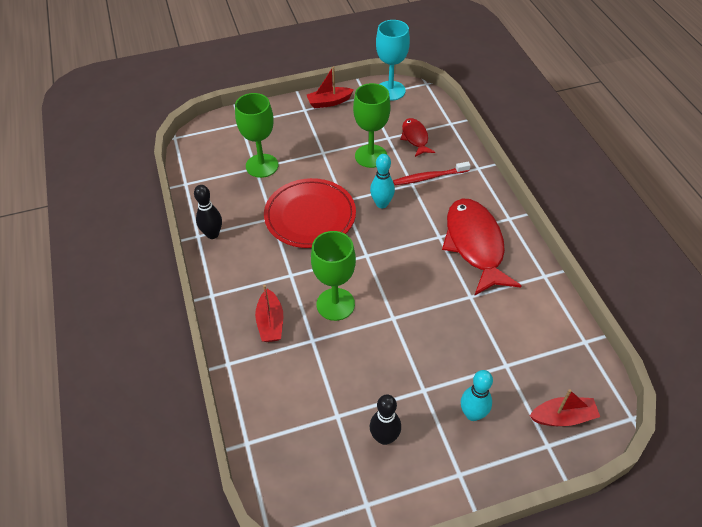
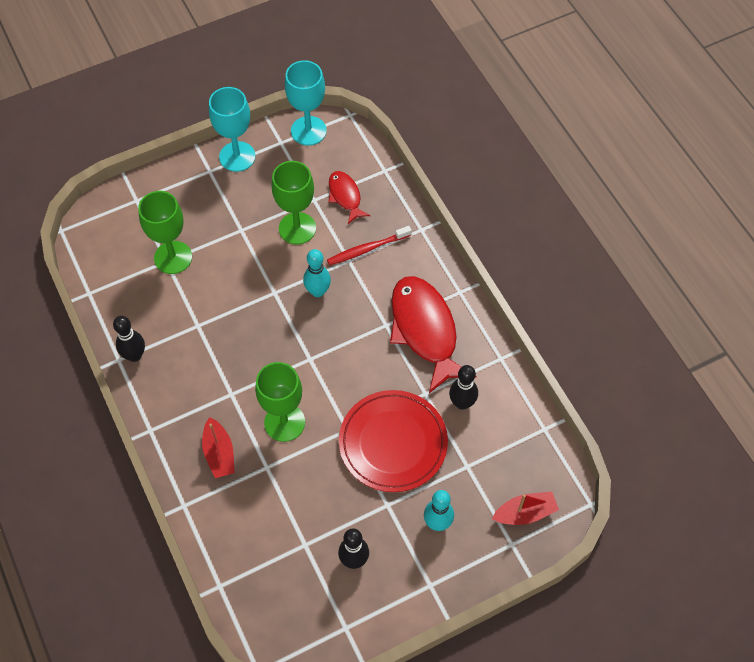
camera: 10 degrees left, 10 degrees up
(310, 216) = (240, 318): red plate -> red plate (393, 443)
(329, 102) = (237, 156): red boat -> turquoise goblet
(505, 309) = (462, 403): none -> black bowling pin

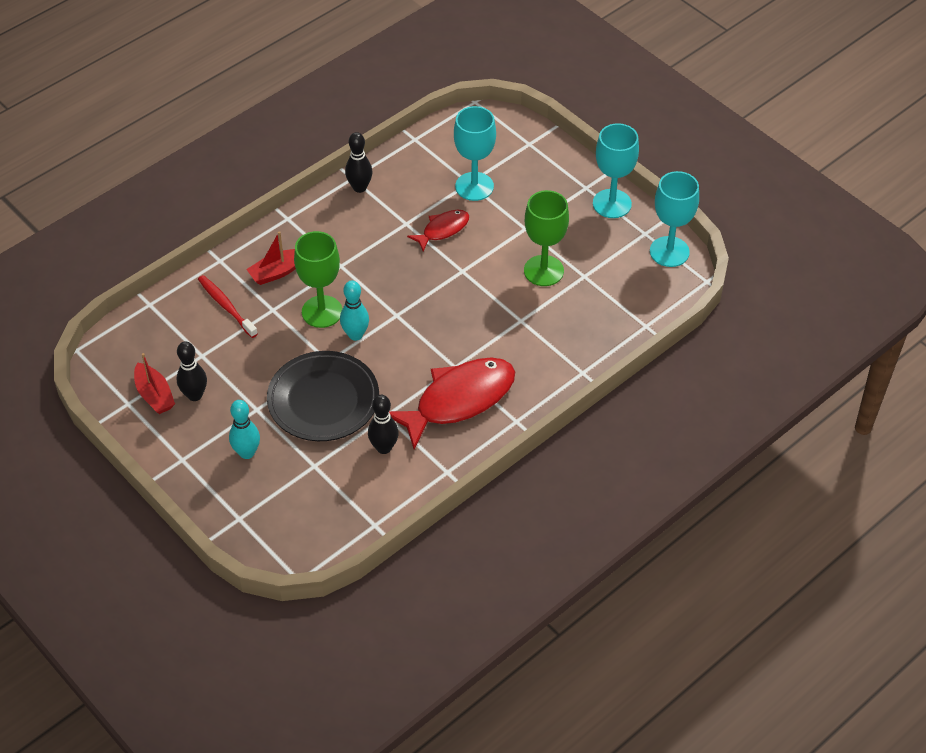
camera: 75 degrees right, 10 degrees down
(173, 257) = (474, 186): green goblet -> turquoise goblet
(318, 291) = (475, 304): turquoise bowling pin -> turquoise bowling pin (355, 335)
(345, 196) = (598, 300): red fish -> red fish (443, 230)
(367, 249) = (540, 332): red toothbrush -> red toothbrush (226, 306)
(393, 443) = (323, 400): red plate -> black plate
(525, 513) = (275, 523): red boat -> red boat (154, 395)

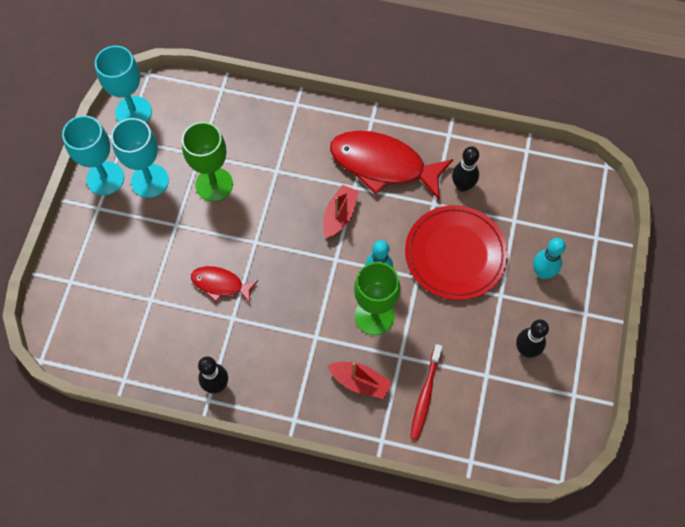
camera: 125 degrees left, 15 degrees up
(154, 395) = (551, 380): red boat -> red boat (339, 215)
(323, 400) = (455, 254): black plate -> red plate
(474, 186) = (153, 292): turquoise goblet -> turquoise goblet (150, 181)

